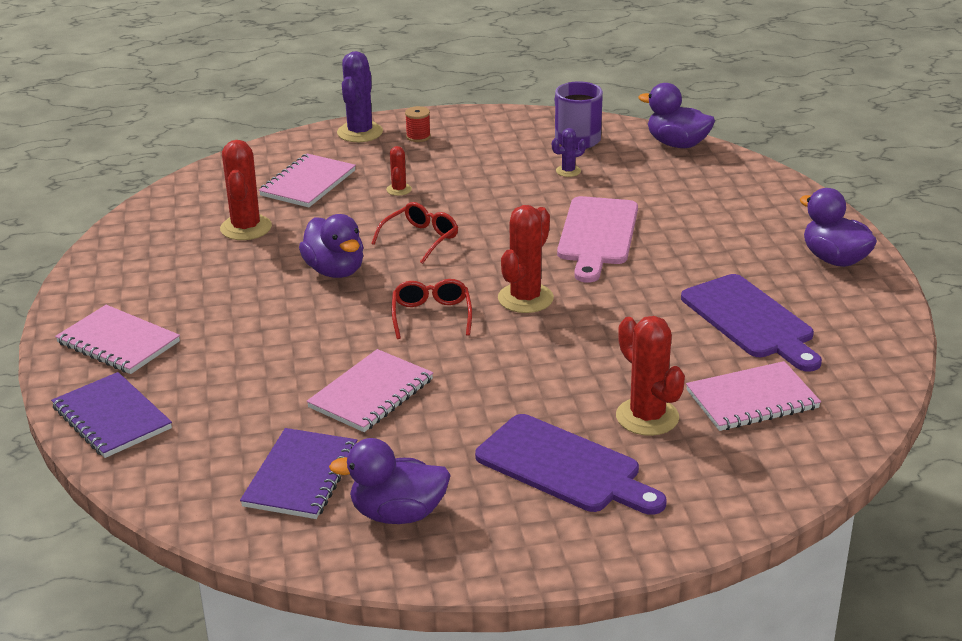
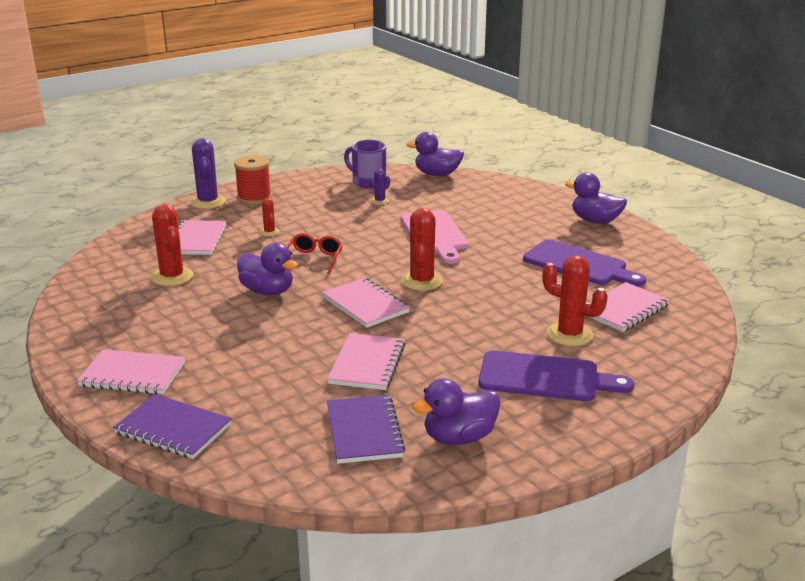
camera: 25 degrees left, 5 degrees down
(418, 137) = (254, 198): red spool -> red spool, size x1.83
(431, 315) = (365, 305): red glasses -> pink notebook

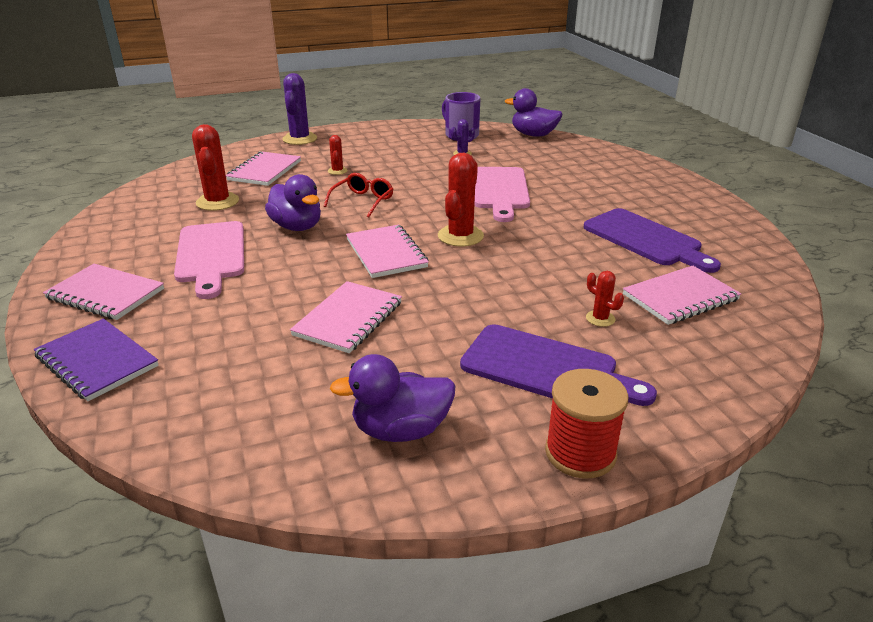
camera: 15 degrees right, 5 degrees up
(204, 327) = (211, 255): none -> pink cutting board
(254, 198) = (344, 139): red spool -> red spool (580, 453)
(364, 431) = (295, 401): purple notebook -> none
(569, 334) = (600, 318): red cactus -> red cactus, size x0.52
(595, 221) = (684, 195): purple duck -> none

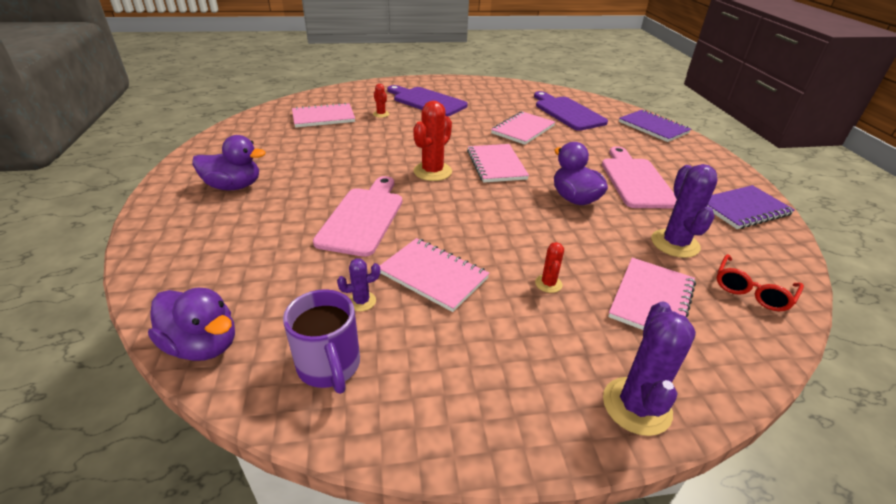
camera: 170 degrees left, 5 degrees up
(105, 294) = (688, 160): pink notebook -> pink notebook (433, 275)
(109, 237) = (743, 209): none -> purple notebook
(217, 202) = (675, 243): red cactus -> purple cactus
(363, 201) = (514, 223): red glasses -> red glasses (752, 291)
(401, 430) = (499, 93): purple duck -> purple duck (234, 186)
(580, 453) = (433, 82): red spool -> none
(646, 239) = (292, 151): purple cutting board -> purple cutting board (567, 112)

